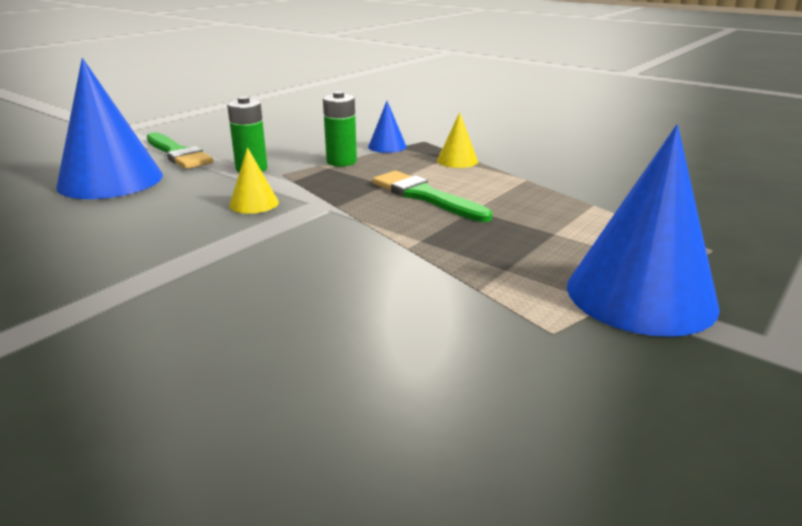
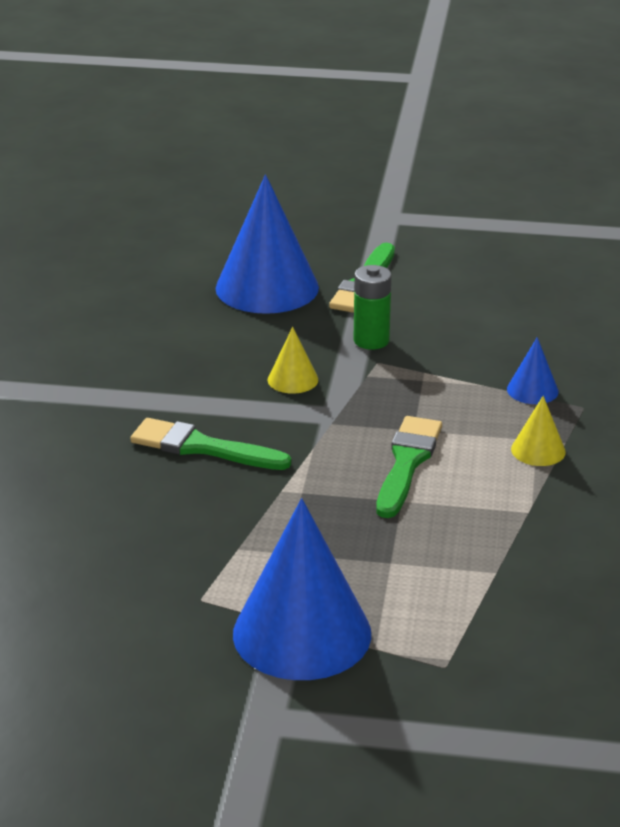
camera: 60 degrees right, 5 degrees up
(294, 263) = (202, 447): none -> green brush
(341, 161) = (449, 381): green battery -> none

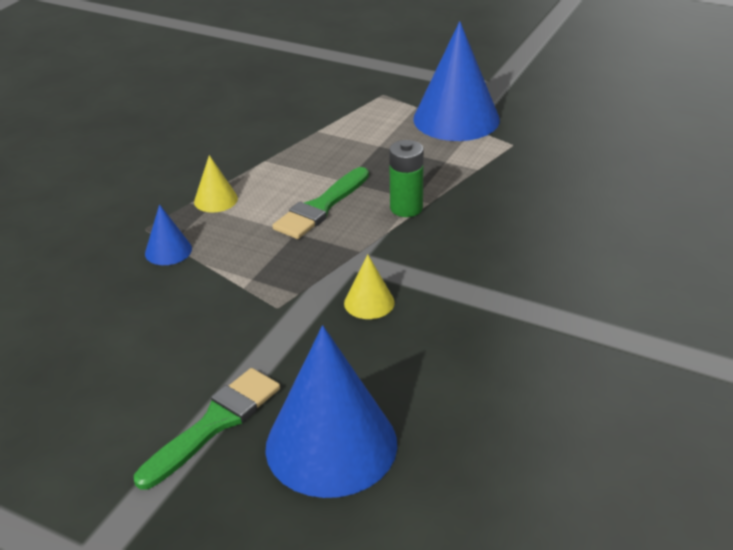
camera: 160 degrees left, 5 degrees up
(202, 447) = (478, 248): green brush -> none
(371, 340) = (265, 335): green battery -> green battery (406, 208)

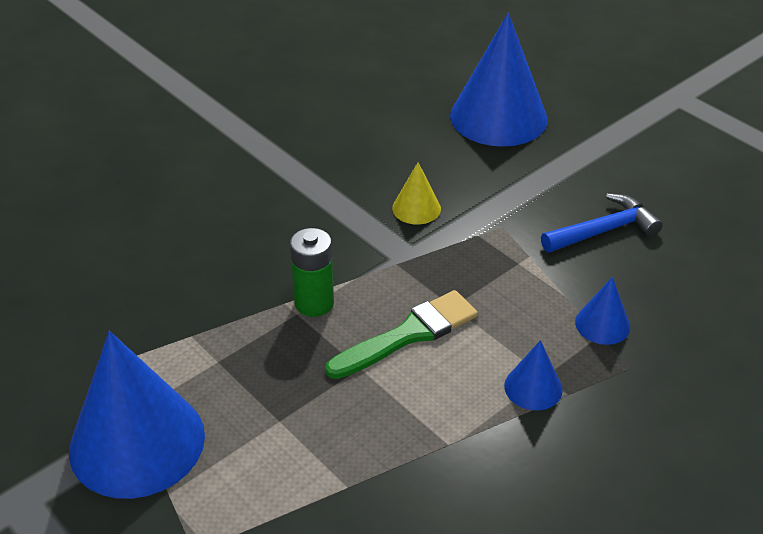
camera: 160 degrees left, 5 degrees up
(175, 330) = (604, 230): none -> blue hammer
(214, 424) = (581, 149): green brush -> none
(215, 200) = (533, 387): yellow cone -> blue cone

